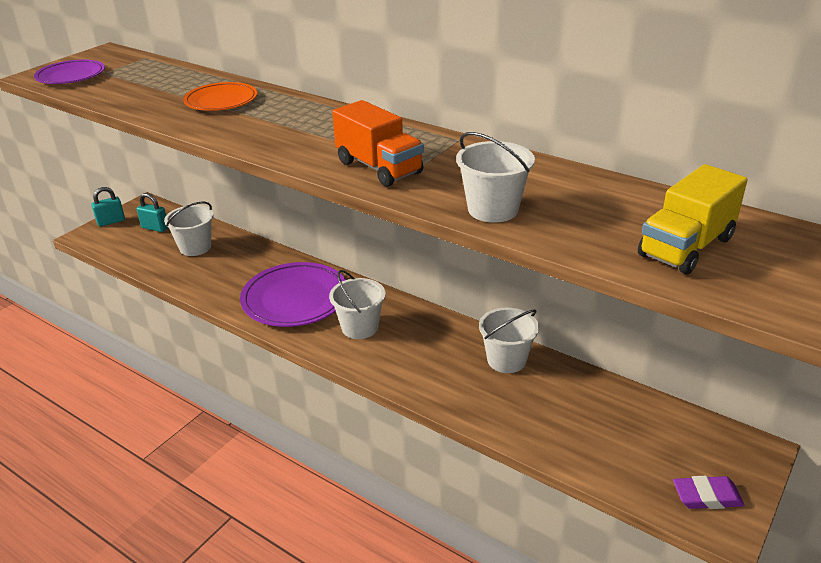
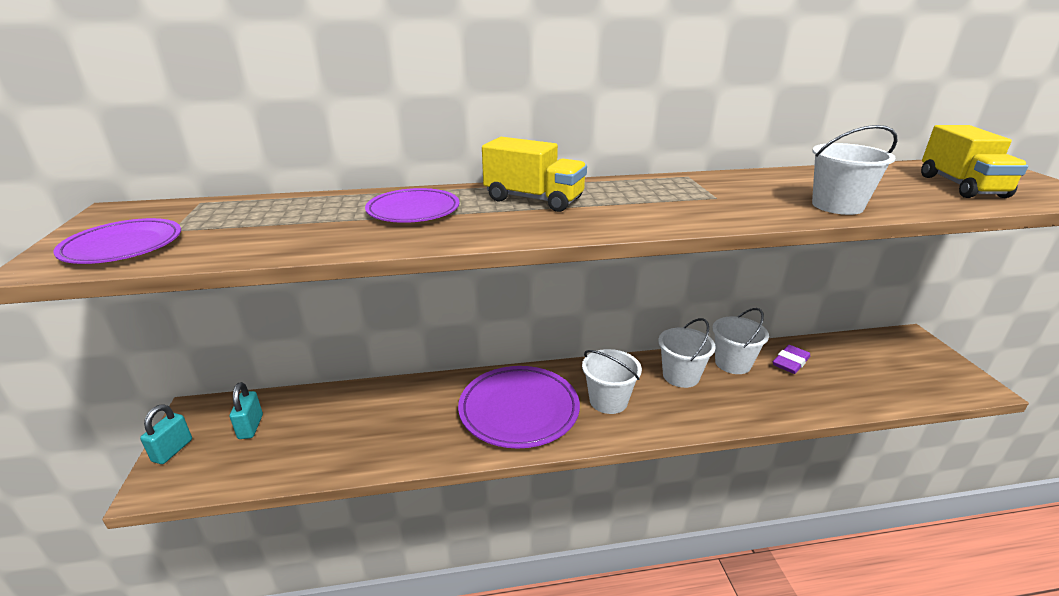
camera: 45 degrees left, 5 degrees down
(155, 228) = (250, 427): turquoise padlock -> turquoise padlock turned 75 degrees counterclockwise
(195, 247) = (336, 420): white bucket -> white bucket (681, 376)
(221, 101) = (413, 210): orange plate -> purple plate
(301, 118) = (534, 199): none -> yellow truck
(379, 168) = (698, 210): orange truck -> none
(707, 496) = (947, 376): purple eraser -> purple eraser (790, 362)

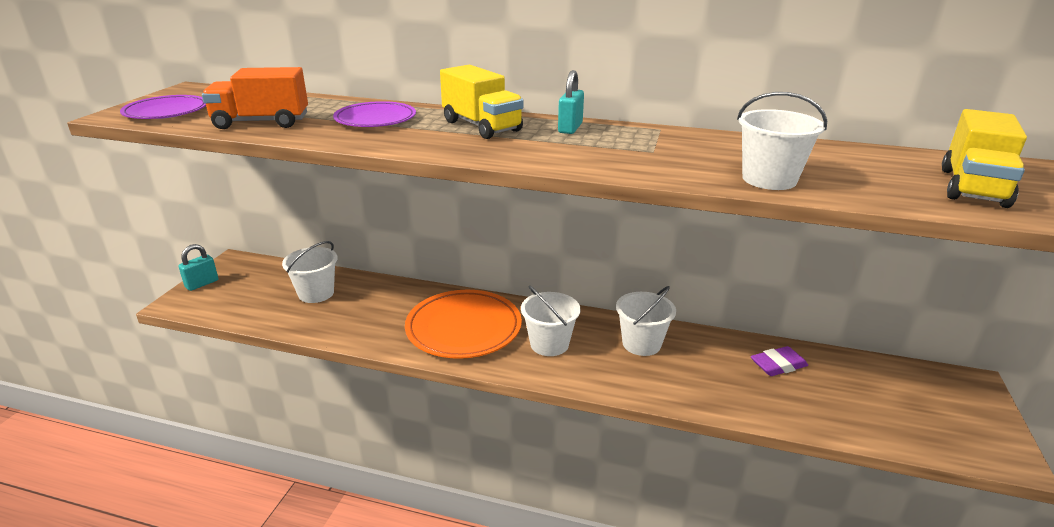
camera: 25 degrees right, 0 degrees up
(250, 427) = (260, 283): turquoise padlock -> turquoise padlock (570, 128)
(280, 237) = (261, 122): none -> orange truck
(519, 410) = (463, 328): purple plate -> orange plate
(733, 363) = (709, 348): white bucket -> white bucket (316, 293)

